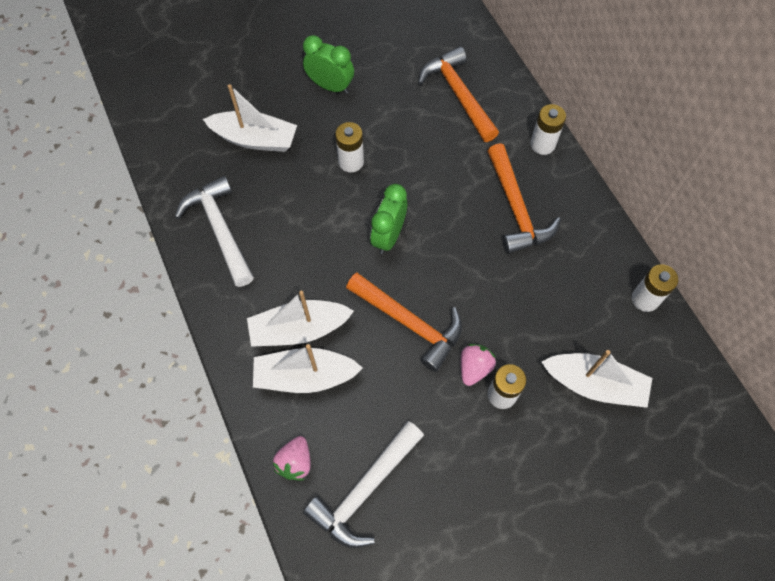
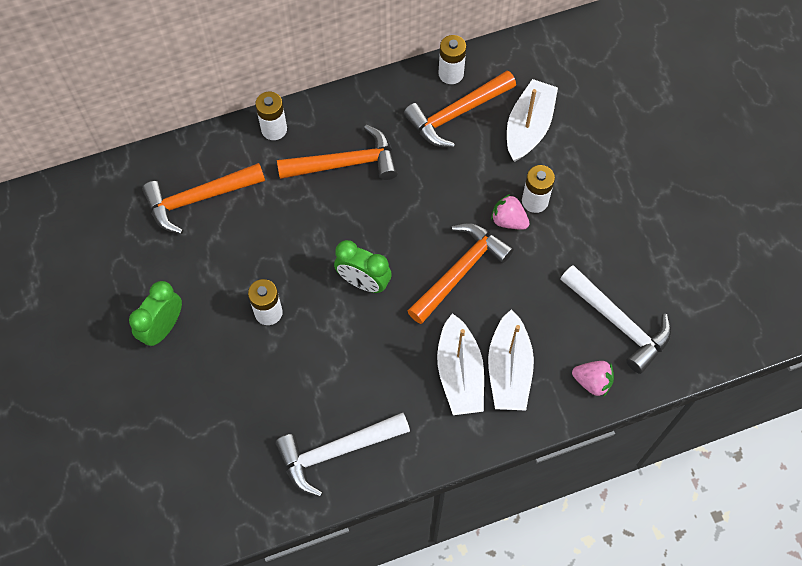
camera: 85 degrees left, 0 degrees up
(255, 139) = (223, 413): white boat -> none
(595, 308) = (456, 114): none -> orange hammer

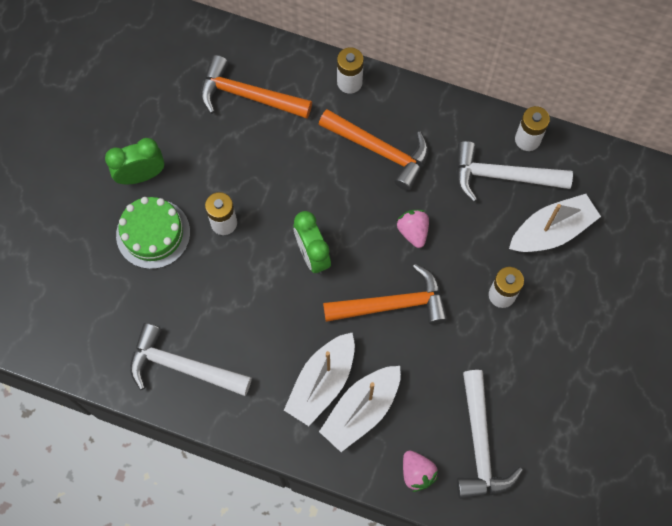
camera: 40 degrees right, 5 degrees up
(216, 366) = (153, 233): none -> green cake
(456, 114) = (502, 176): orange hammer -> white hammer
(508, 220) = (466, 294): pink strawberry -> pink strawberry (413, 231)

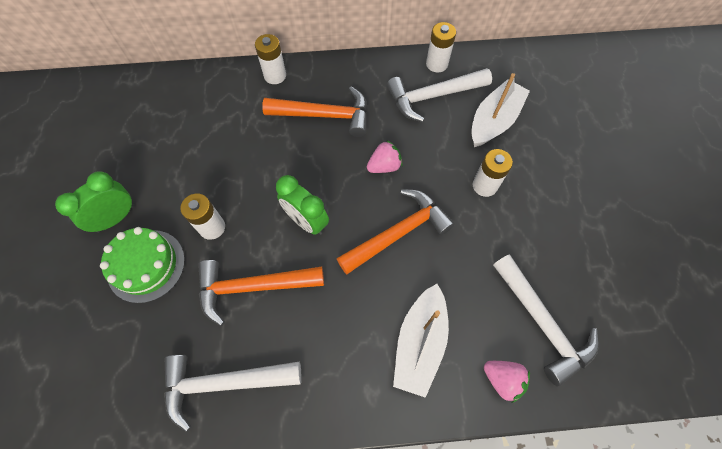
camera: 25 degrees left, 5 degrees down
(248, 96) = (192, 116): orange hammer -> orange hammer (253, 287)
(322, 382) = (370, 333): white boat -> none
(413, 231) = (384, 166): pink strawberry -> pink strawberry turned 105 degrees clockwise

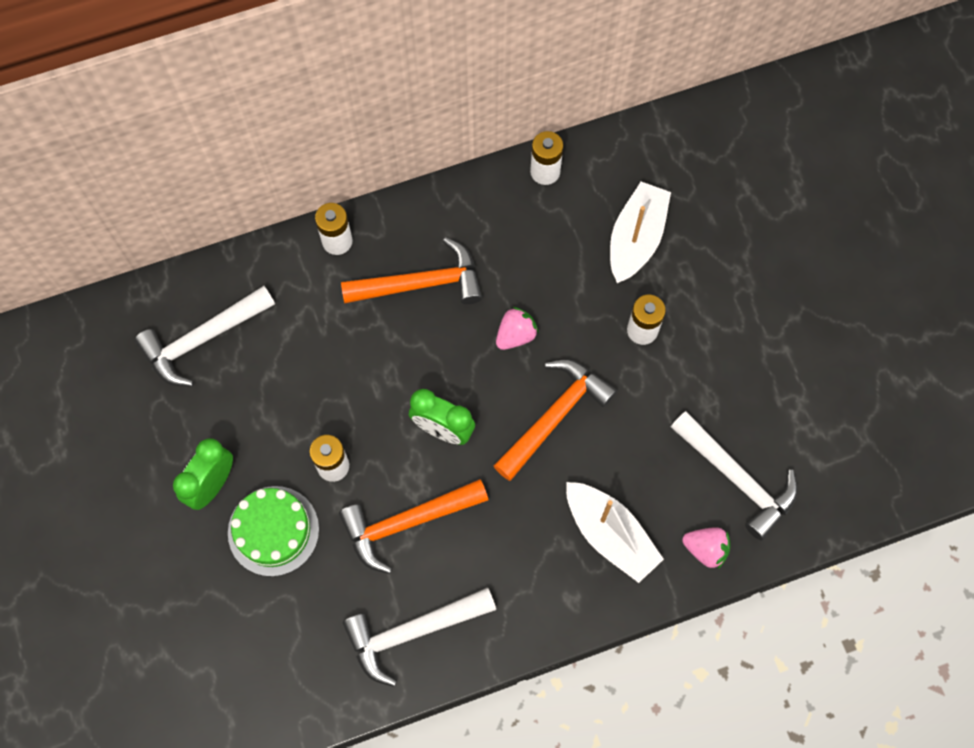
camera: 15 degrees left, 5 degrees up
(419, 343) = (610, 534): white boat -> white boat turned 45 degrees counterclockwise
(433, 96) = (551, 222): white hammer -> white hammer (202, 339)

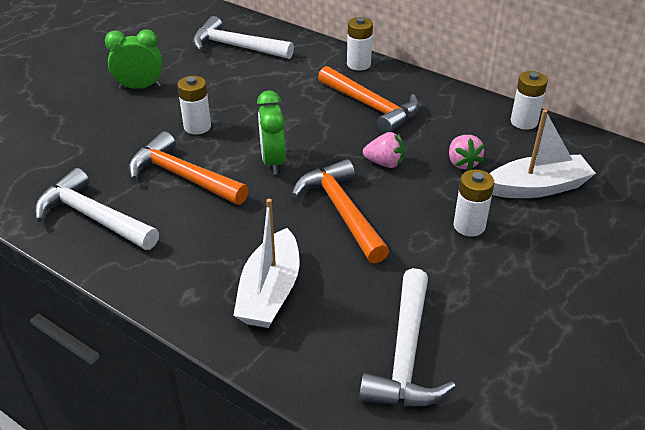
camera: 55 degrees right, 30 degrees down
(273, 531) = (126, 122): green cake -> none
(554, 416) = (342, 211): orange hammer -> orange hammer turned 120 degrees counterclockwise
(705, 549) = (314, 366): pink strawberry -> pink strawberry (462, 163)

